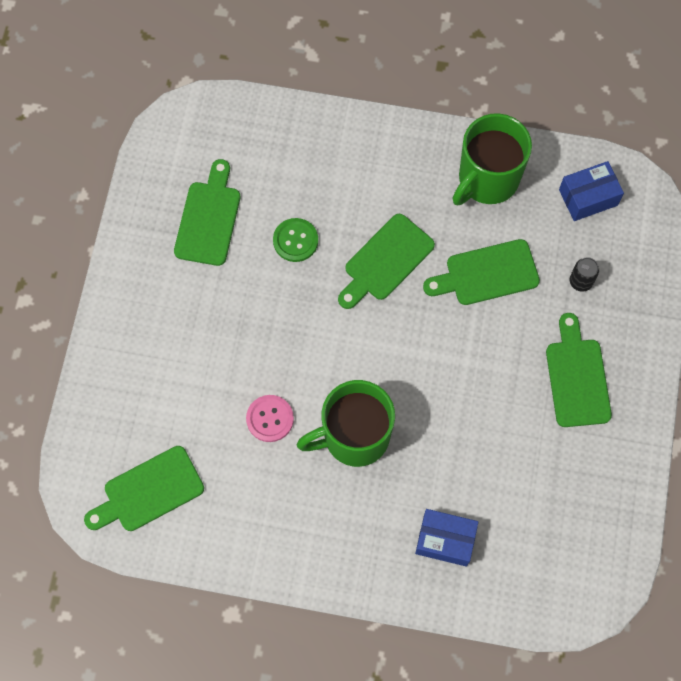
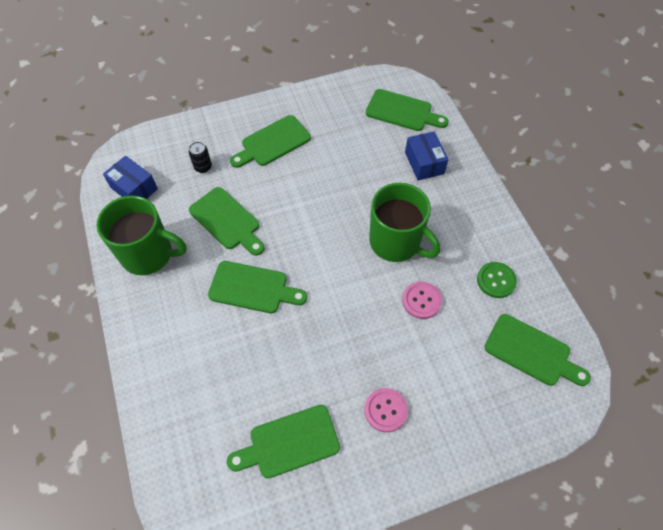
camera: 120 degrees left, 10 degrees down
(184, 316) = (385, 410): none -> pink button
(295, 241) = (271, 361): green button -> green button (496, 280)
(544, 567) = (402, 111): none -> green cutting board

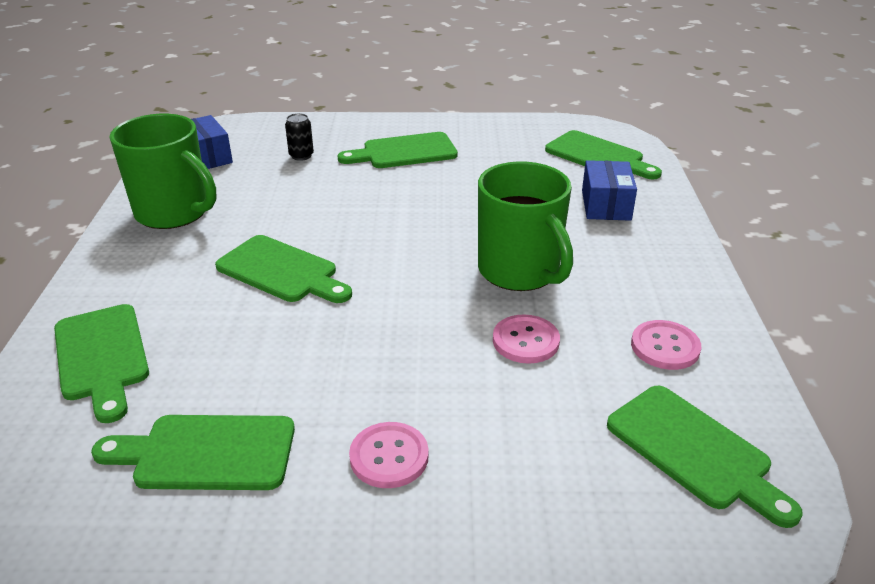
camera: 20 degrees right, 25 degrees down
(227, 221) = (295, 204): green cutting board -> green cutting board (102, 357)
(496, 280) = (665, 347): green button -> pink button

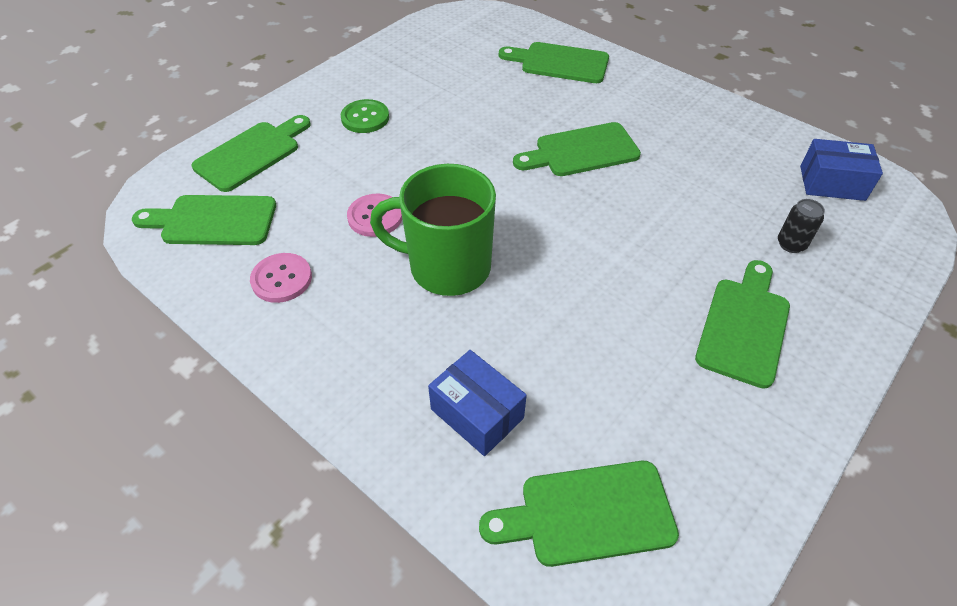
camera: 130 degrees right, 15 degrees up
(174, 213) = (724, 134): green mug -> none
(206, 453) = (442, 71): green cutting board -> green cutting board (252, 154)
(389, 457) = (365, 118): pink button -> green button

